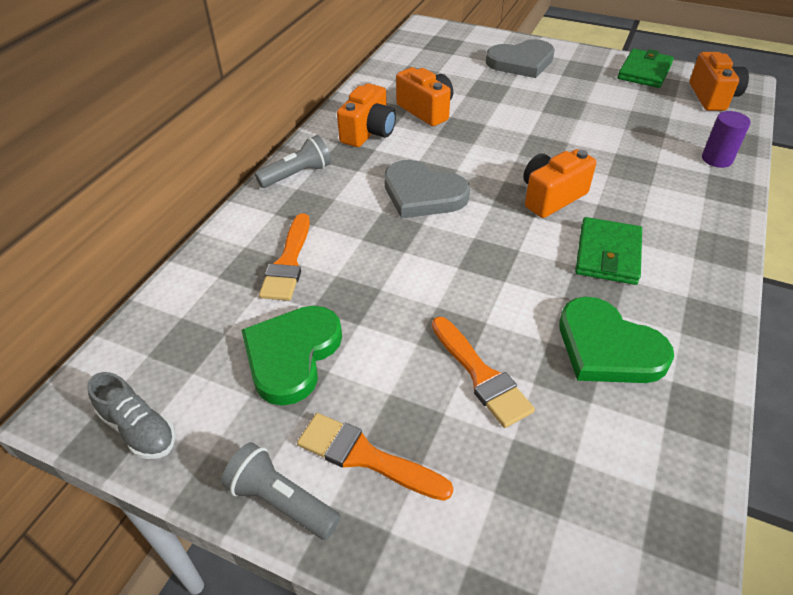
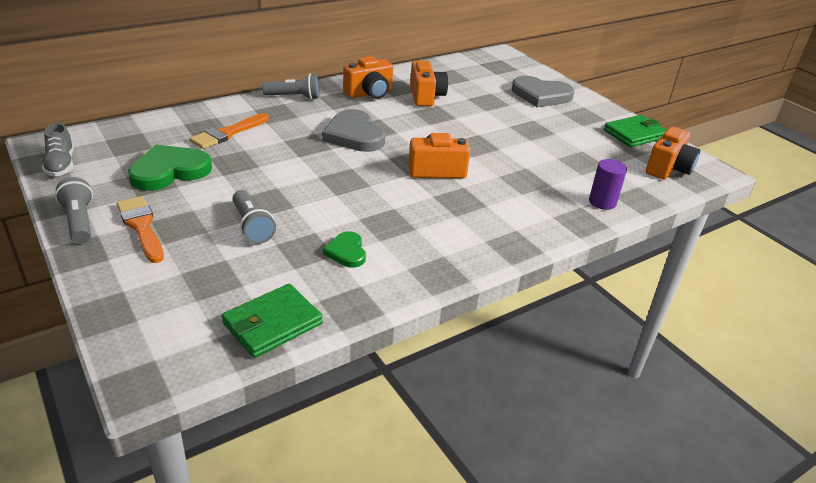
camera: 30 degrees right, 10 degrees down
(481, 375) = (252, 226): orange brush -> grey flashlight
(607, 254) = (425, 212): green wallet -> green wallet (272, 323)
(607, 347) = (346, 252): green heart -> green heart, size x0.55

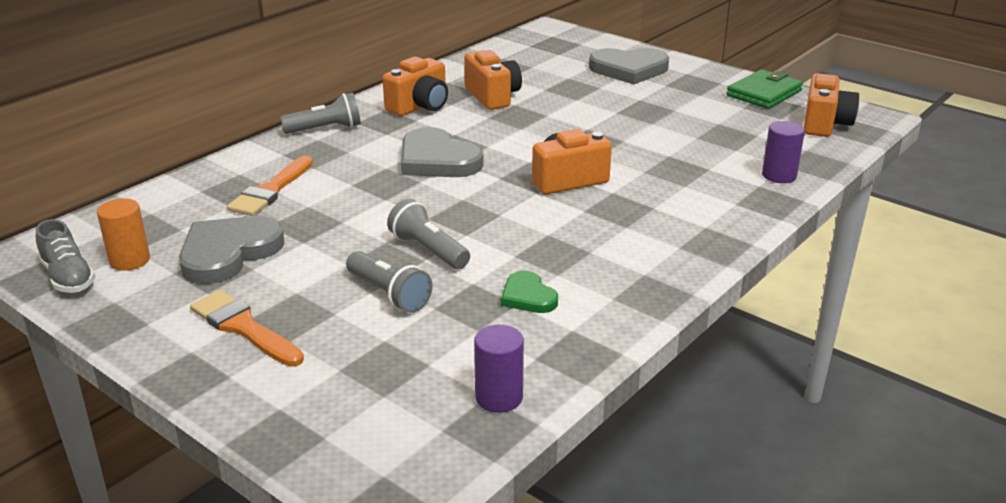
camera: 15 degrees left, 5 degrees down
(79, 222) = (153, 341): grey flashlight -> grey flashlight (428, 250)
(105, 162) = (130, 260): none -> orange cylinder
(169, 171) = (228, 253): green heart -> grey heart
(272, 323) = (499, 397): green wallet -> purple cylinder

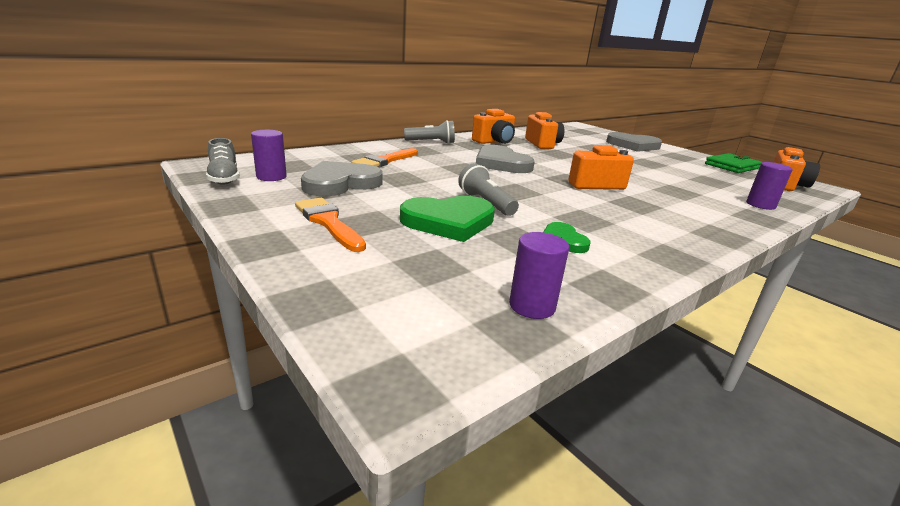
camera: 10 degrees right, 5 degrees down
(130, 260) = (271, 177): orange cylinder -> purple cylinder
(389, 294) = (449, 222): grey flashlight -> green heart

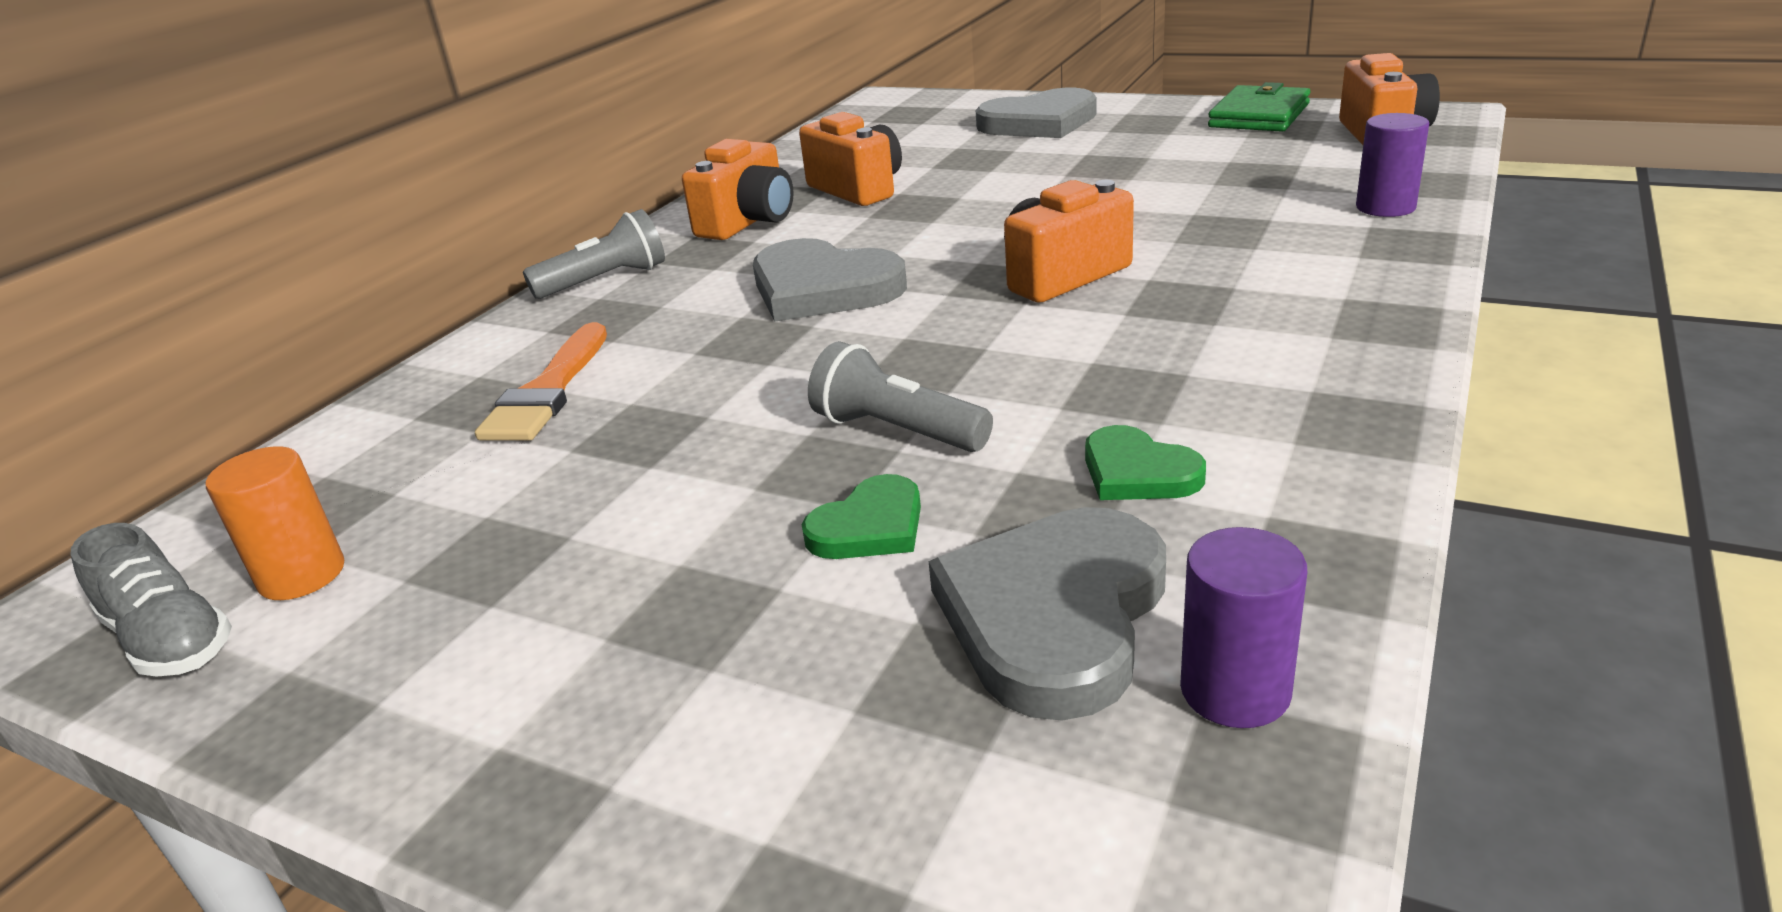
camera: 20 degrees left, 5 degrees up
(271, 177) = (302, 575): purple cylinder -> orange cylinder
(328, 222) = (599, 664): orange brush -> none
(340, 183) = (507, 517): grey heart -> grey heart (1054, 615)
(449, 222) = (869, 526): green heart -> green heart, size x0.55

